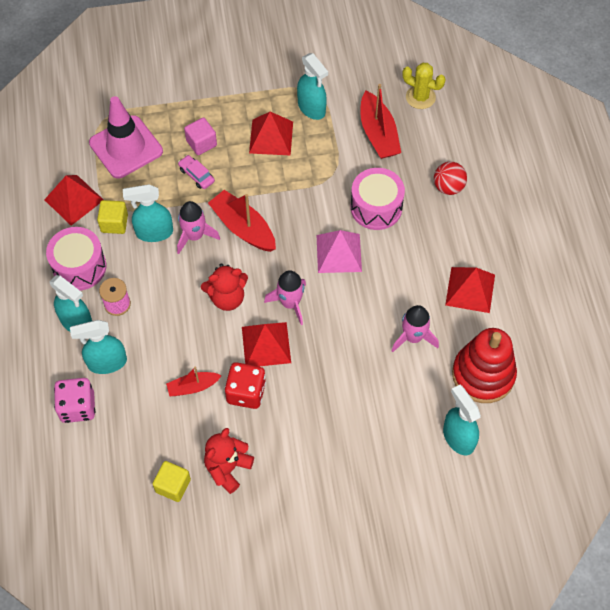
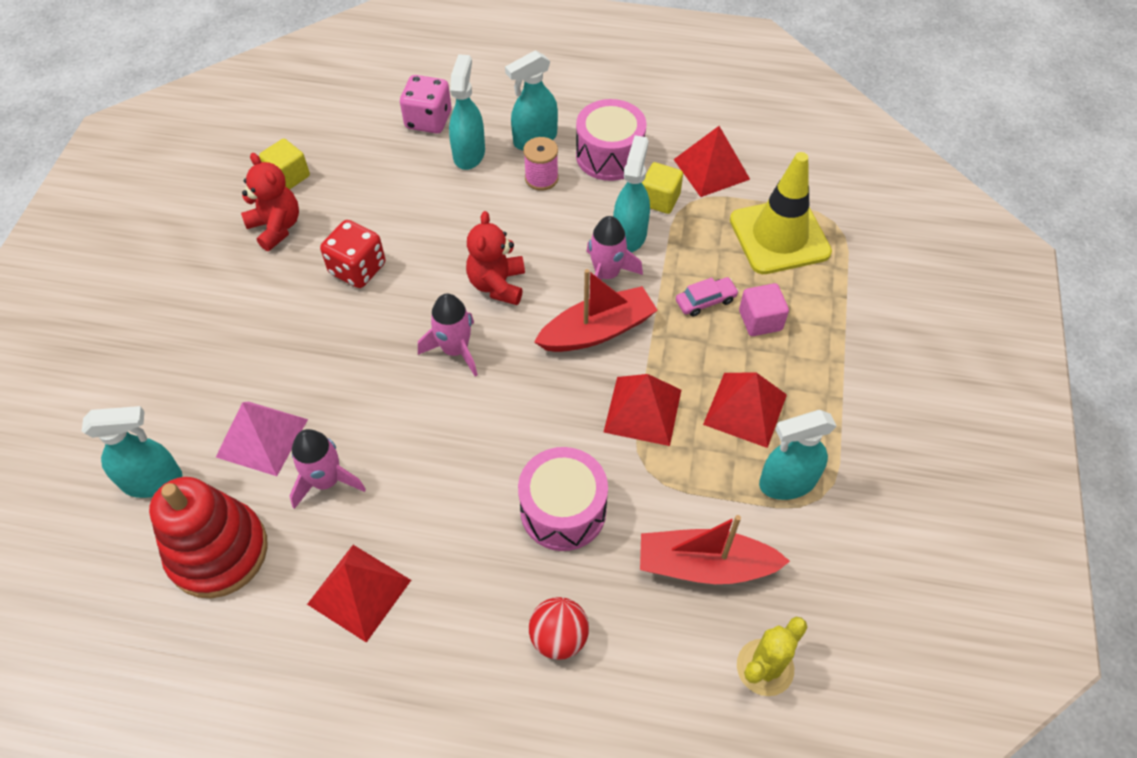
camera: 110 degrees right, 5 degrees down
(126, 147) = (779, 236): pink traffic cone -> yellow traffic cone
(193, 387) = (394, 221): red boat -> none
(266, 344) = (410, 306): red pyramid -> red pyramid (642, 410)
(338, 253) = (506, 432): pink pyramid -> pink pyramid (262, 437)

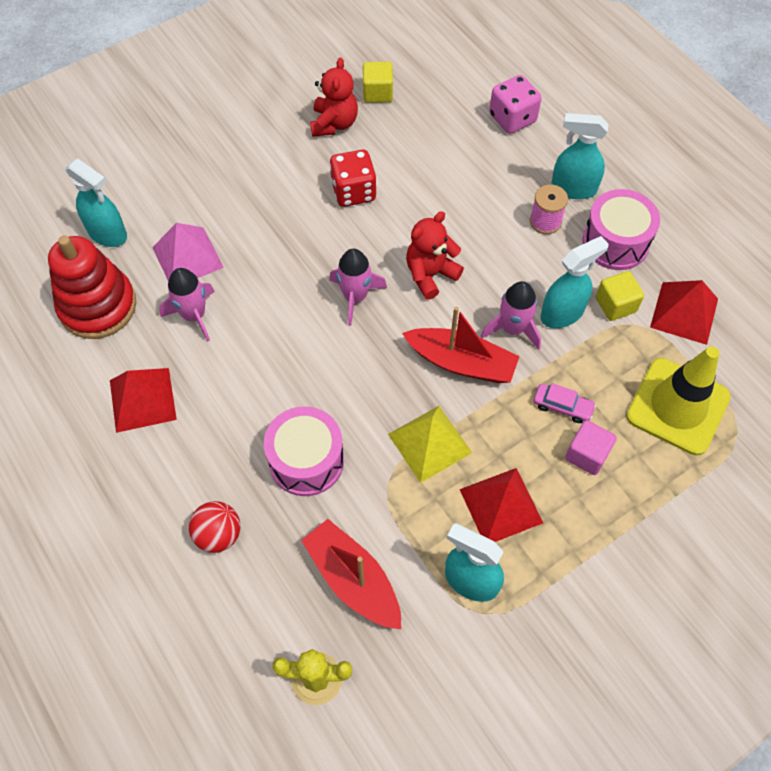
camera: 45 degrees right, 5 degrees up
(469, 154) = (514, 164): turquoise spray bottle -> none
(642, 410) = (429, 443): red pyramid -> yellow pyramid

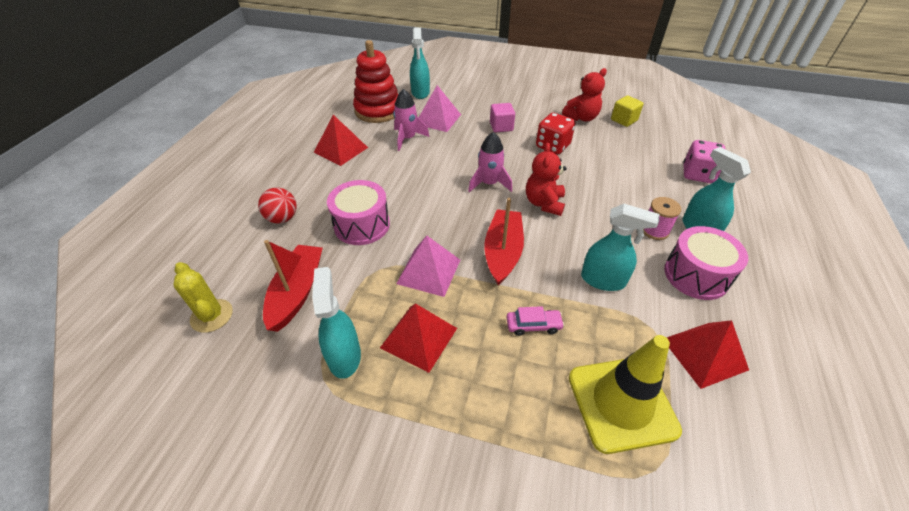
camera: 50 degrees right, 15 degrees down
(429, 443) = (429, 271): yellow pyramid -> pink pyramid
(430, 274) = (544, 203): red teddy bear -> red teddy bear turned 90 degrees counterclockwise
(461, 362) = (503, 252): red boat -> red boat turned 150 degrees counterclockwise
(512, 328) = (558, 262): pink rocket -> none
(562, 406) = (533, 325): pink car -> pink car turned 75 degrees counterclockwise
(587, 455) = (511, 365): pink cube -> pink cube (501, 127)
(615, 305) = (650, 306): yellow cube -> none

